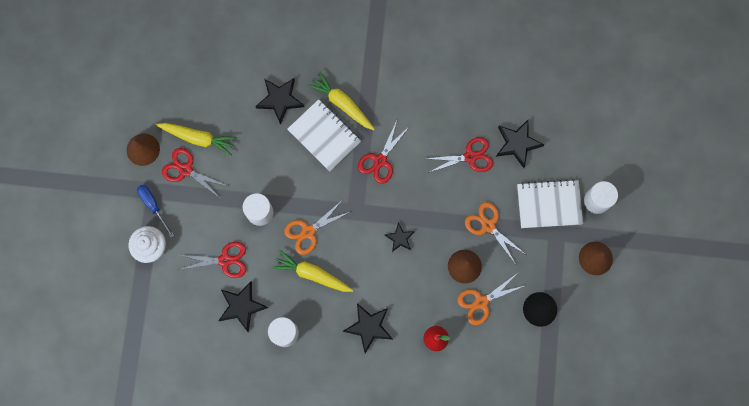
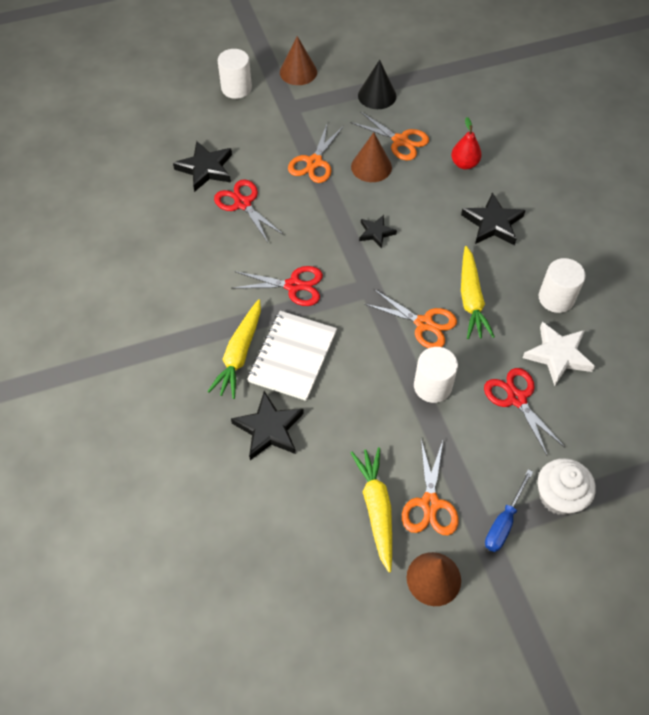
camera: 115 degrees left, 20 degrees down
(185, 170) = (430, 504): red scissors -> orange scissors
(242, 306) = (558, 355): black star -> white star
(549, 204) = (261, 122): white notebook -> none

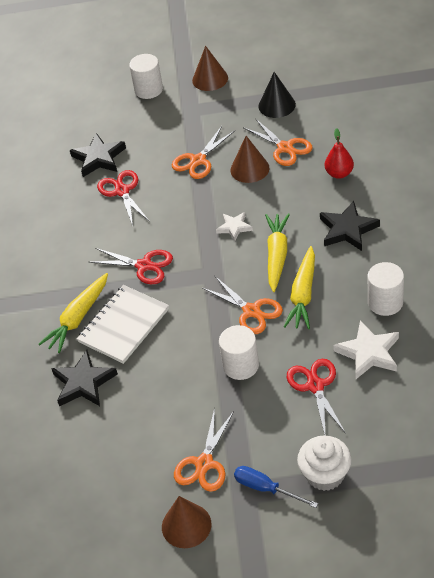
camera: 20 degrees right, 10 degrees down
(376, 232) = (234, 227): black star -> white star
(376, 509) = (155, 461): yellow carrot -> yellow carrot (277, 255)
(504, 522) = (266, 488): blue screwdriver -> blue screwdriver turned 75 degrees clockwise

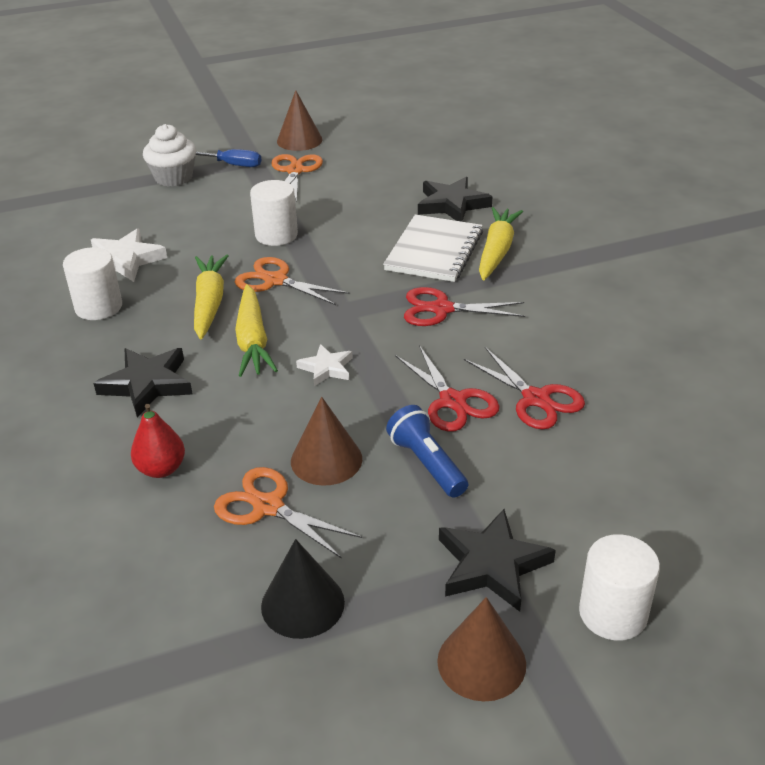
camera: 160 degrees right, 10 degrees down
(99, 158) = (615, 448): black star -> black star (491, 565)
(198, 161) = (427, 464): orange scissors -> blue flashlight
(315, 386) = (187, 230): red scissors -> red scissors (453, 401)

